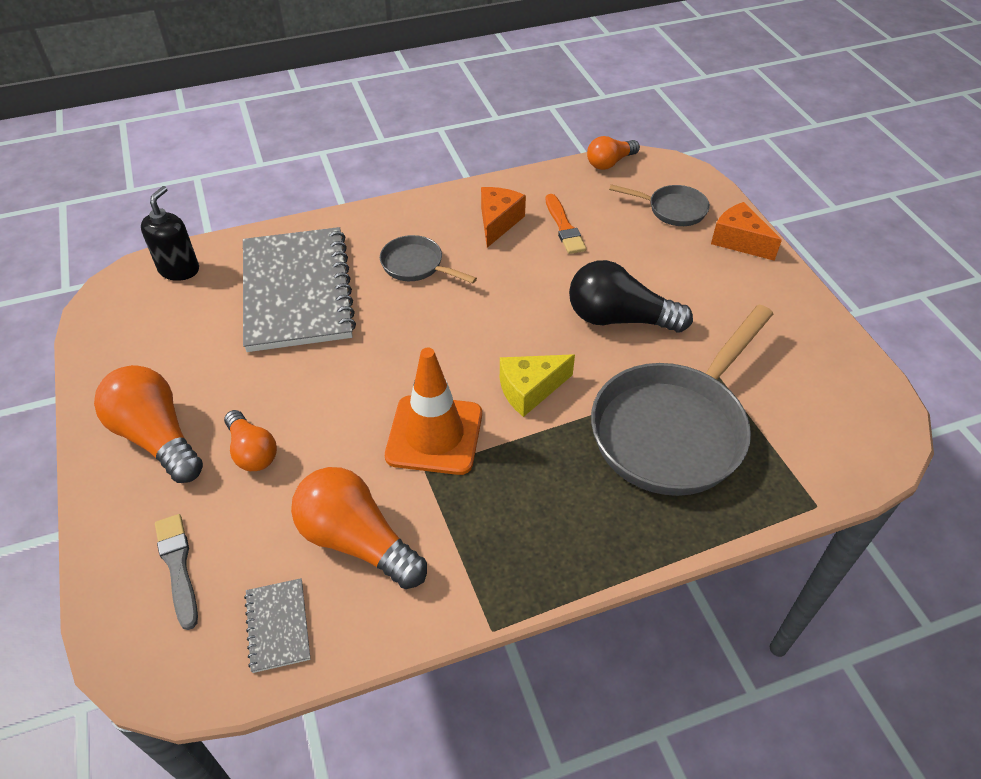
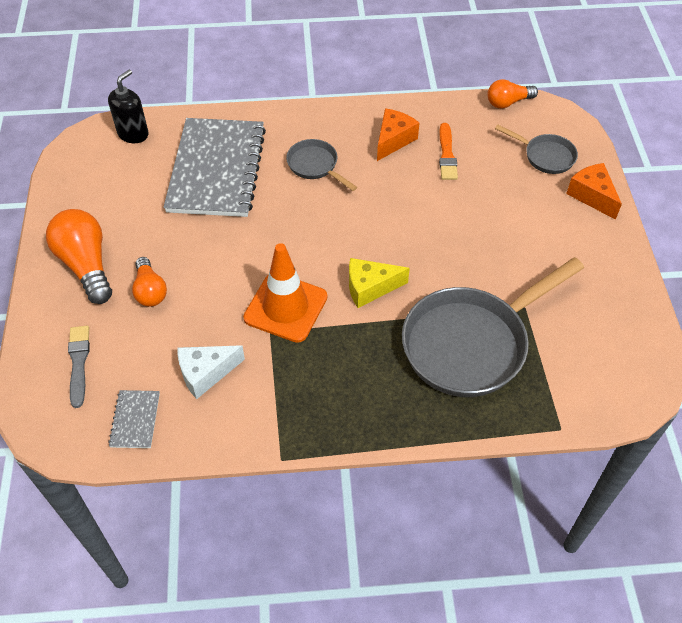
camera: 15 degrees right, 5 degrees up
(357, 540) = (206, 373): orange light bulb -> white cheese
(619, 319) = (462, 244): black light bulb -> none

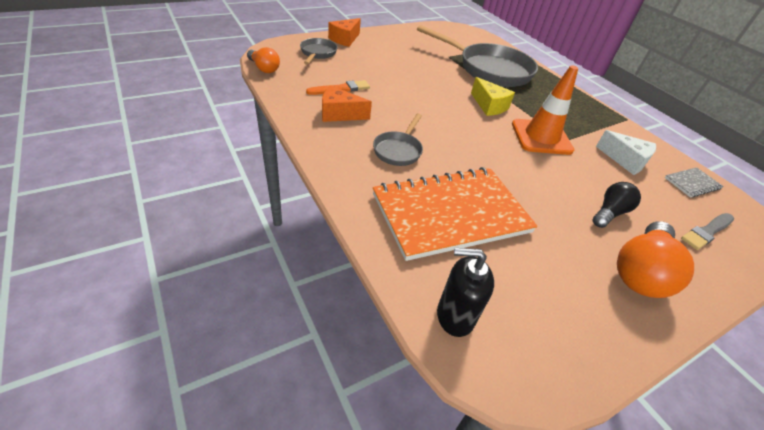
camera: 120 degrees left, 10 degrees down
(150, 291) = (609, 213): orange light bulb -> black light bulb
(216, 169) = (451, 214): grey notebook -> orange notebook

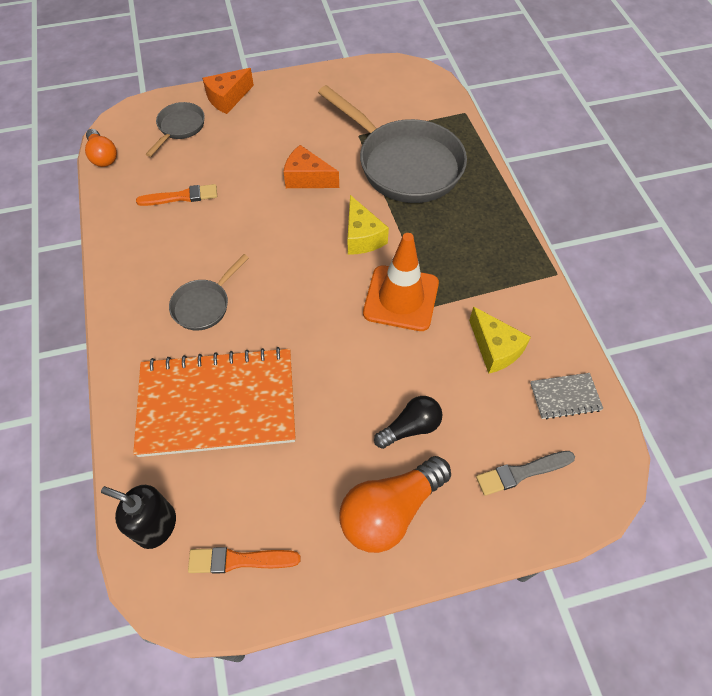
camera: 20 degrees right, 15 degrees up
(339, 114) = (161, 241): orange cheese -> orange cheese (307, 178)
(549, 332) = (239, 560): none -> orange brush
(625, 160) = (495, 349): white cheese -> yellow cheese

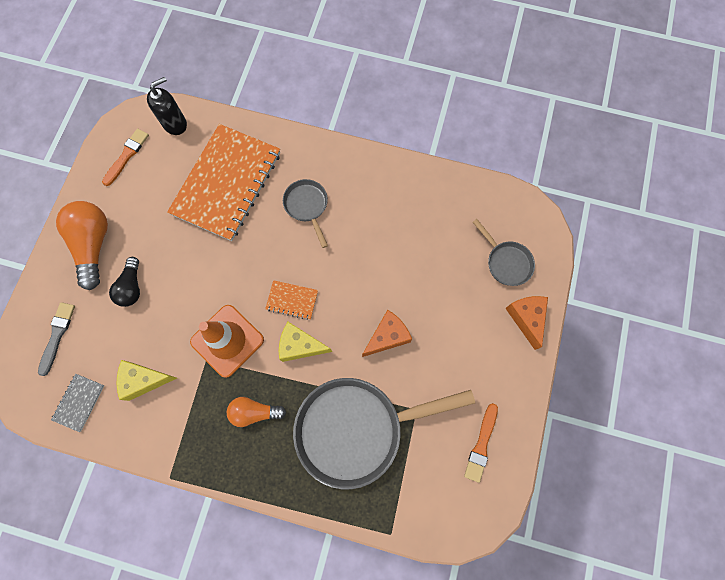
camera: 120 degrees right, 15 degrees up
(103, 156) = (500, 192): orange light bulb -> orange light bulb (254, 412)
(181, 197) = (422, 232): orange brush -> orange brush (481, 445)
(321, 265) = (292, 300): none -> orange notebook

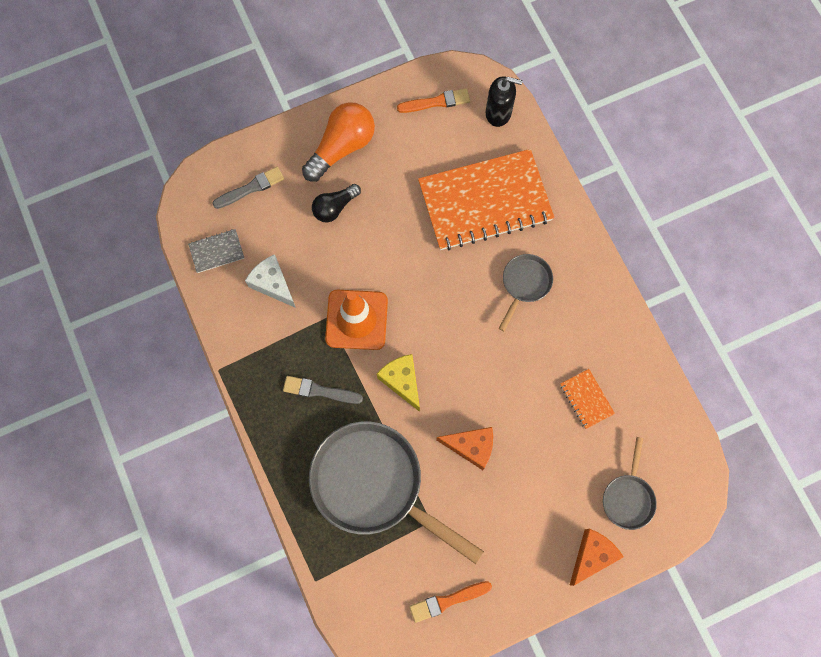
camera: 50 degrees right, 0 degrees up
(144, 380) = (273, 284): yellow cheese -> white cheese
(254, 412) = (319, 391): orange light bulb -> grey brush
(292, 300) = (433, 342): orange notebook -> orange notebook (586, 399)

